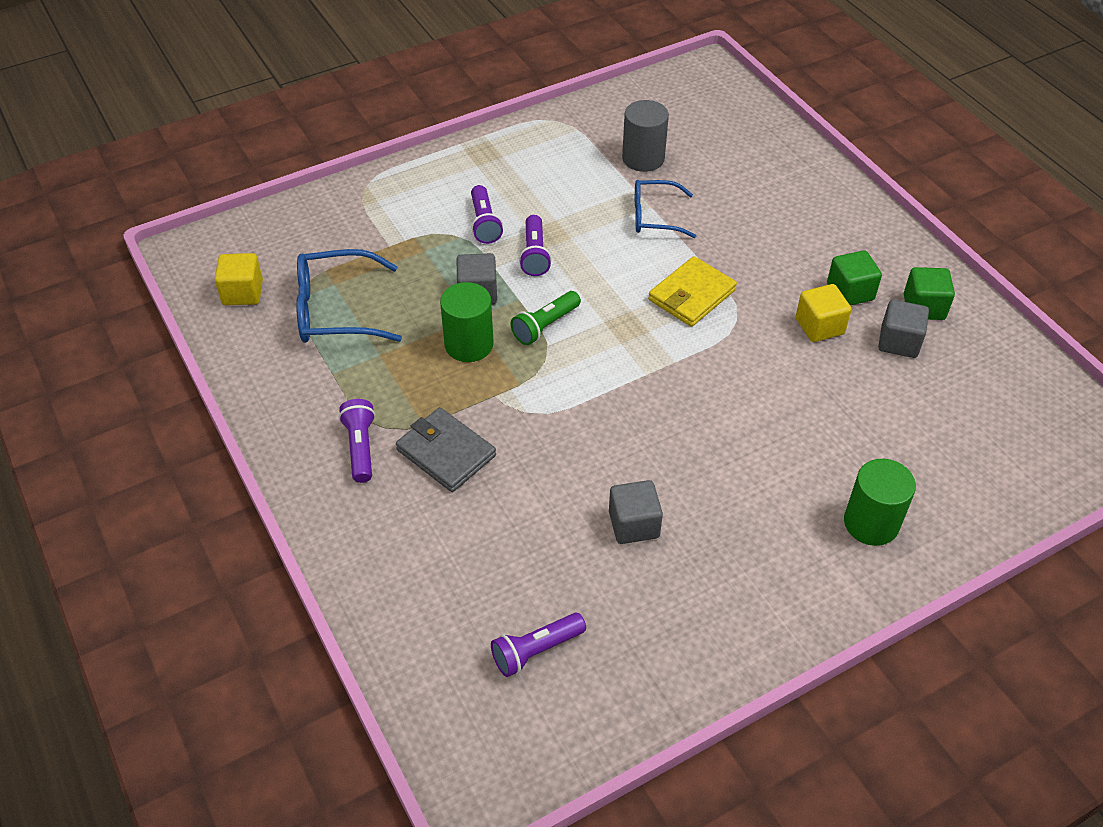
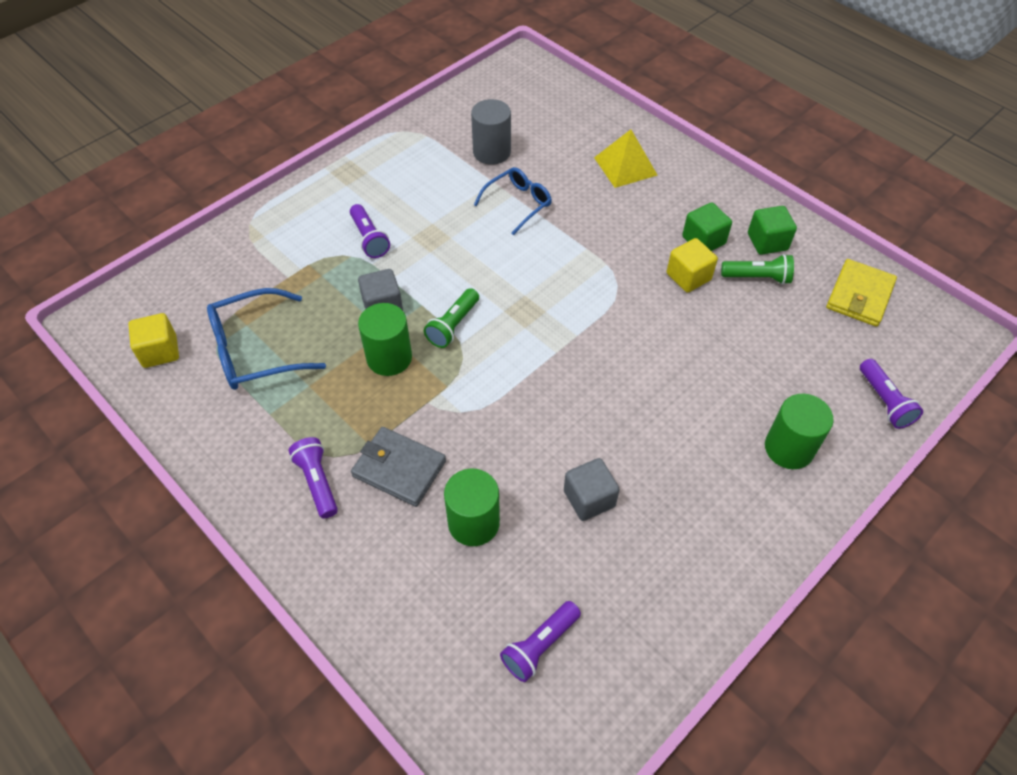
camera: 15 degrees left, 5 degrees up
(505, 520) = (473, 523): none -> green cylinder
(535, 254) = (423, 259): purple flashlight -> purple flashlight (884, 401)
(654, 216) = (518, 203): blue glasses -> blue glasses turned 150 degrees clockwise
(692, 295) = (572, 270): yellow wallet -> yellow wallet (859, 295)
(787, 198) = (625, 166): none -> yellow pyramid
(899, 342) = (757, 277): grey cube -> green flashlight

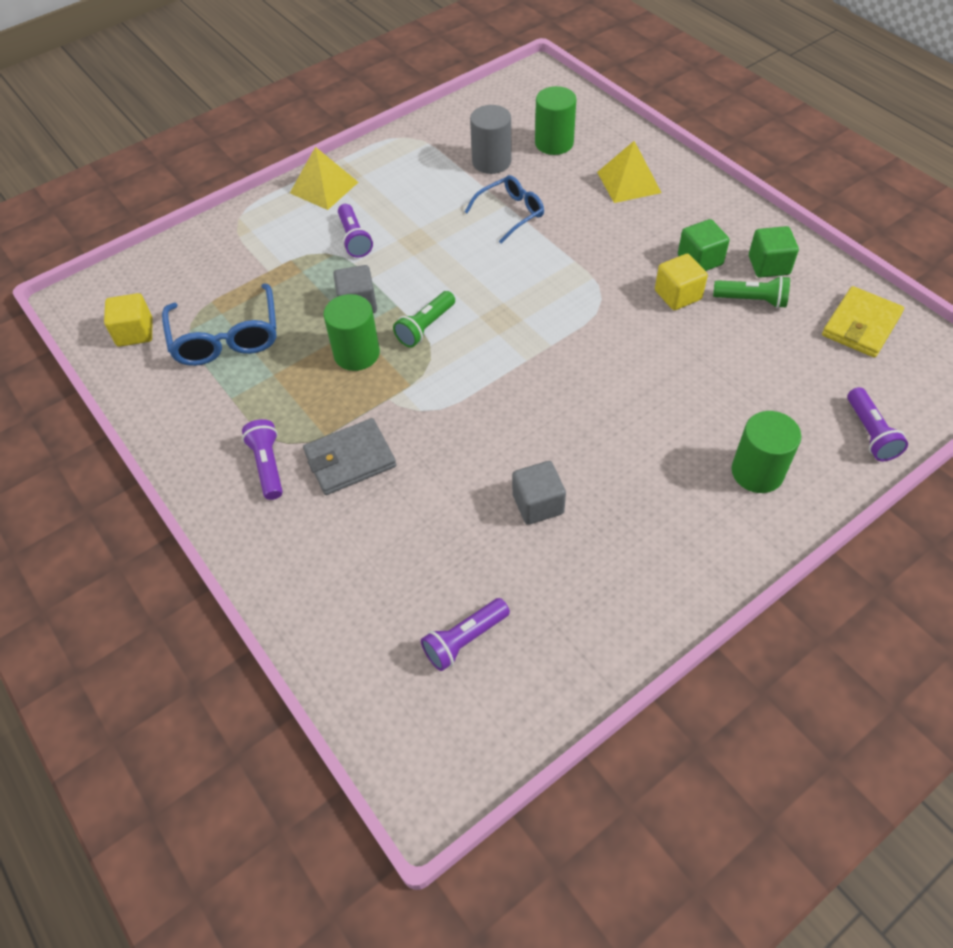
camera: 10 degrees right, 0 degrees up
(255, 350) = (226, 337): blue glasses -> blue glasses turned 90 degrees counterclockwise
(331, 187) = (324, 187): none -> yellow pyramid
(399, 468) = (350, 459): grey wallet -> grey wallet turned 60 degrees counterclockwise
(473, 523) = (416, 517): green cylinder -> green cylinder (554, 143)

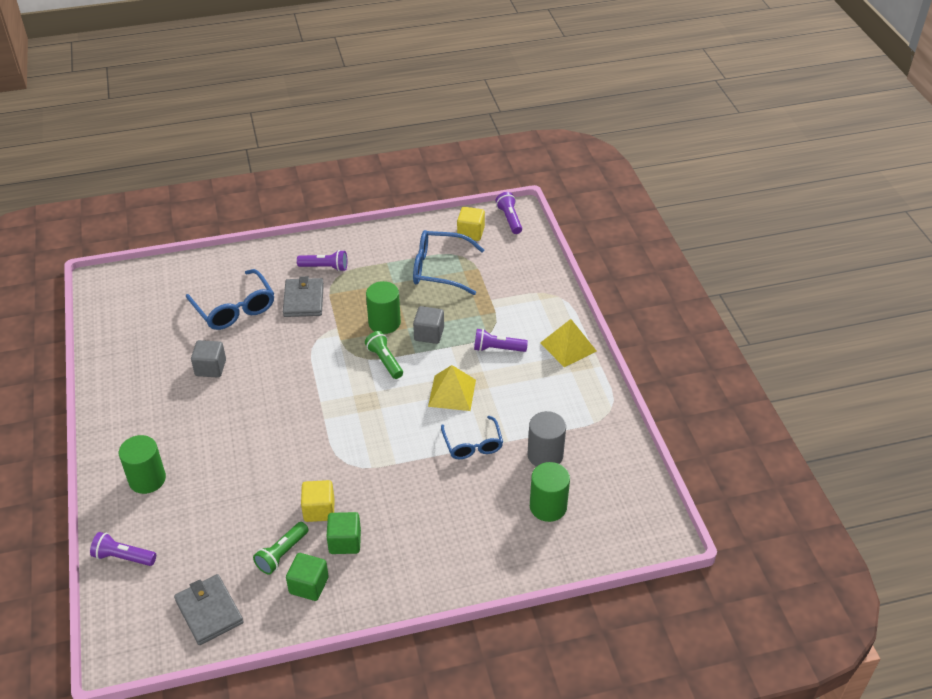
camera: 110 degrees right, 10 degrees down
(406, 537) = (234, 309): none -> blue glasses
(465, 640) = (158, 313): purple flashlight -> purple flashlight (509, 219)
(629, 182) = (465, 537): yellow pyramid -> yellow pyramid (452, 393)
(861, 325) = (209, 611): yellow wallet -> grey wallet

